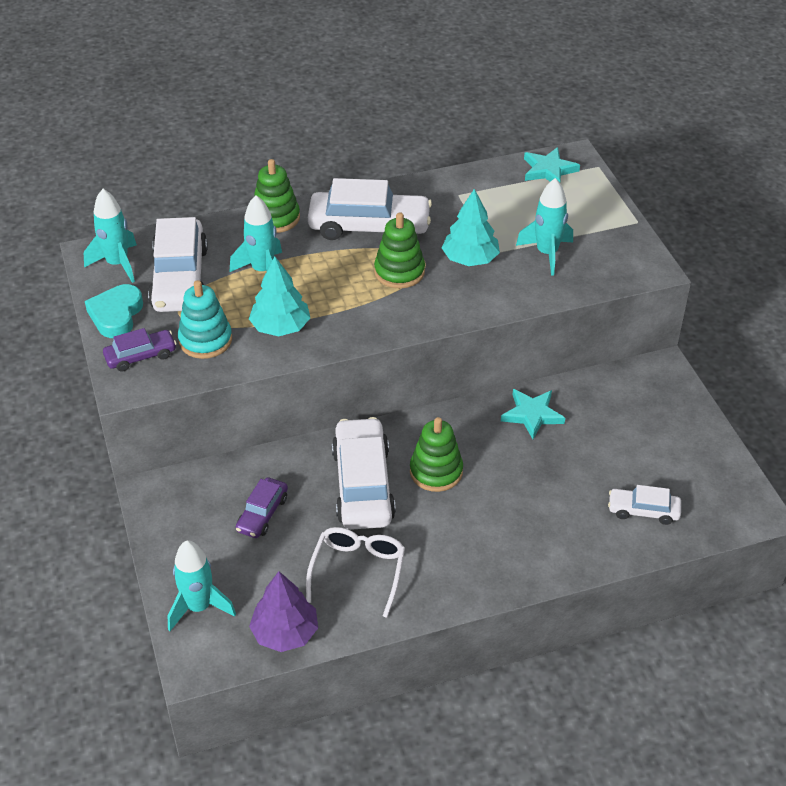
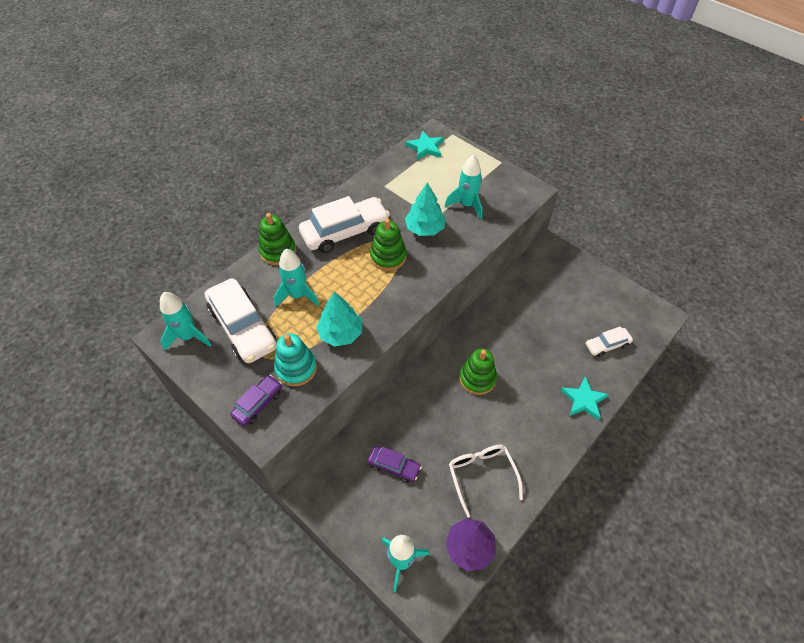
camera: 30 degrees left, 10 degrees up
(116, 315) = (216, 378): turquoise heart -> none
(262, 514) = (394, 466): purple car -> purple car turned 60 degrees counterclockwise
(363, 485) = (441, 411): white car -> none
(532, 415) = (503, 312): turquoise star -> turquoise star (584, 400)

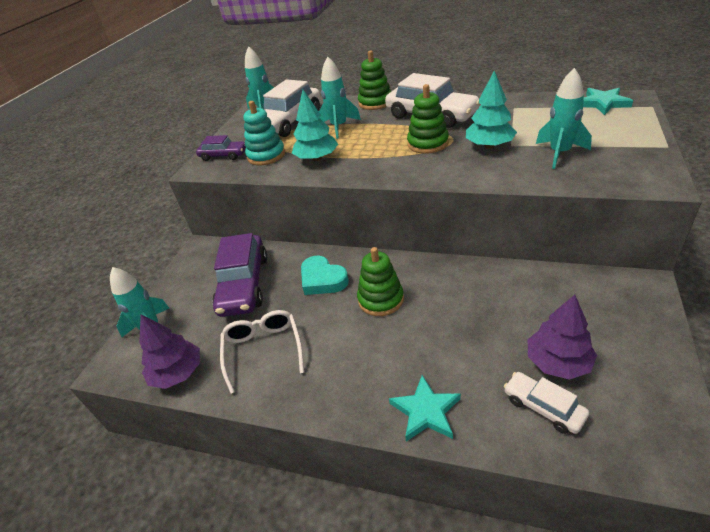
camera: 70 degrees right, 15 degrees down
(394, 466) = (244, 284): purple car -> purple car, size x1.89
(430, 406) = (322, 279): none -> turquoise heart
(481, 475) = (263, 350): white glasses -> white glasses turned 60 degrees counterclockwise
(582, 320) = (557, 362): none -> purple tree

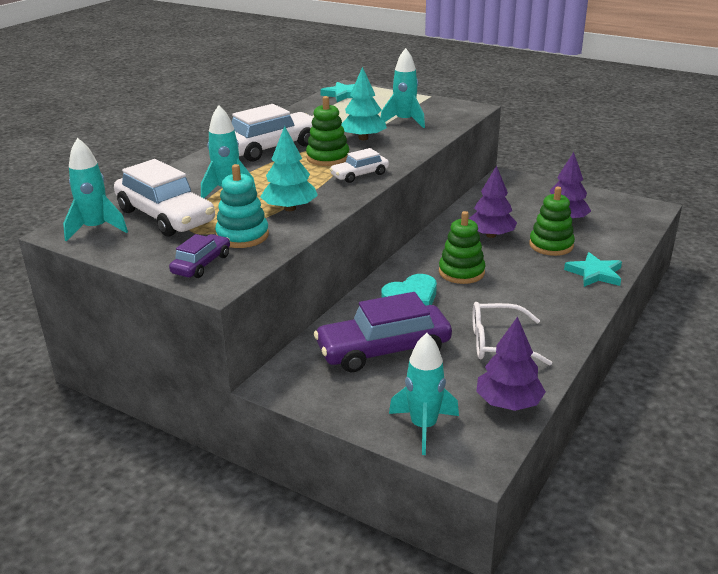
camera: 80 degrees left, 10 degrees down
(244, 284) = (383, 350): purple car -> purple car turned 150 degrees clockwise
(375, 102) = (194, 166): green stacking toy -> green stacking toy (551, 245)
(472, 304) = (490, 235): none -> purple tree
(543, 407) = (601, 233): white car -> white car (359, 175)

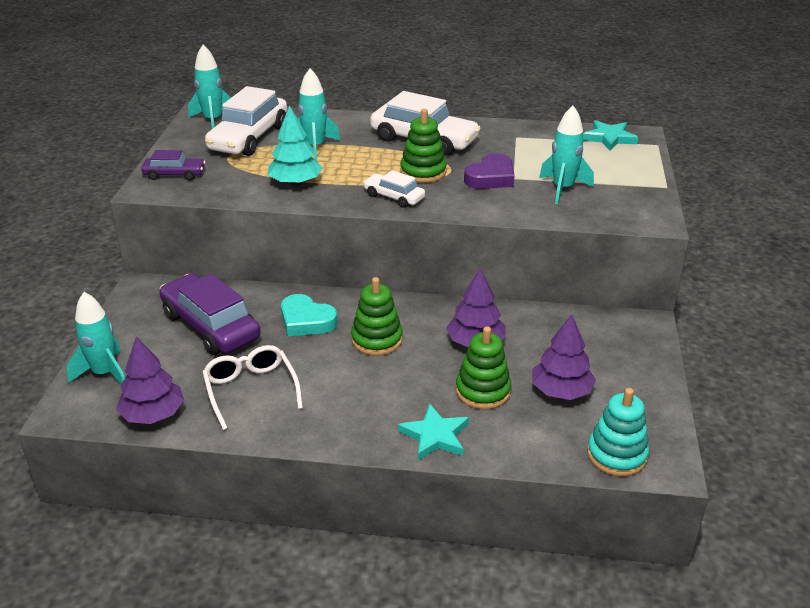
camera: 65 degrees right, 5 degrees up
(242, 236) = (231, 177): turquoise stacking toy -> turquoise stacking toy (617, 455)
(363, 138) = (491, 177): turquoise tree -> purple heart

